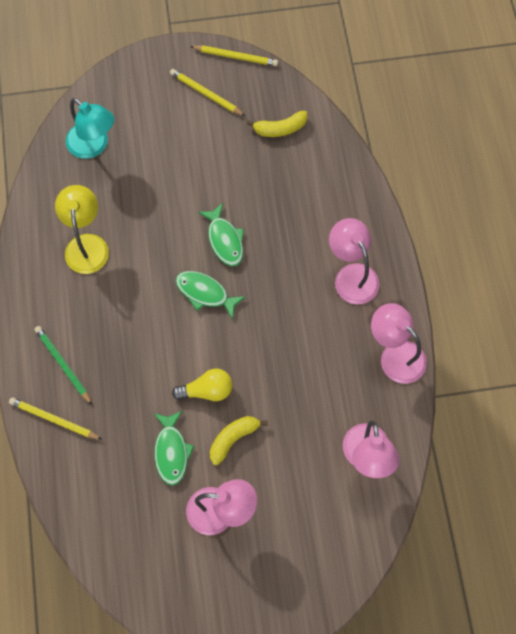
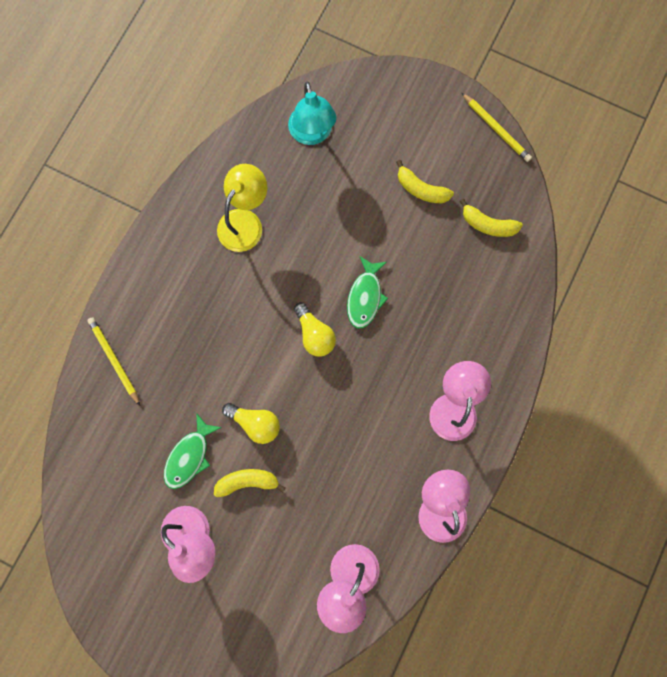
camera: 35 degrees right, 10 degrees up
(63, 365) = (154, 317): green pencil -> none
(205, 293) = (314, 334): green fish -> yellow light bulb
(206, 94) = (444, 148): yellow pencil -> none
(210, 134) = (421, 189): none -> yellow banana

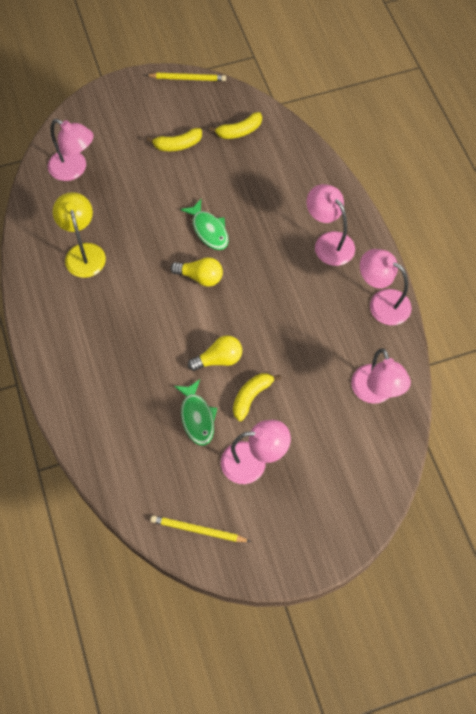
camera: 45 degrees left, 15 degrees down
(114, 360) = (82, 407): yellow pencil -> yellow pencil (198, 530)
(312, 134) = (74, 169): turquoise lamp -> pink lamp

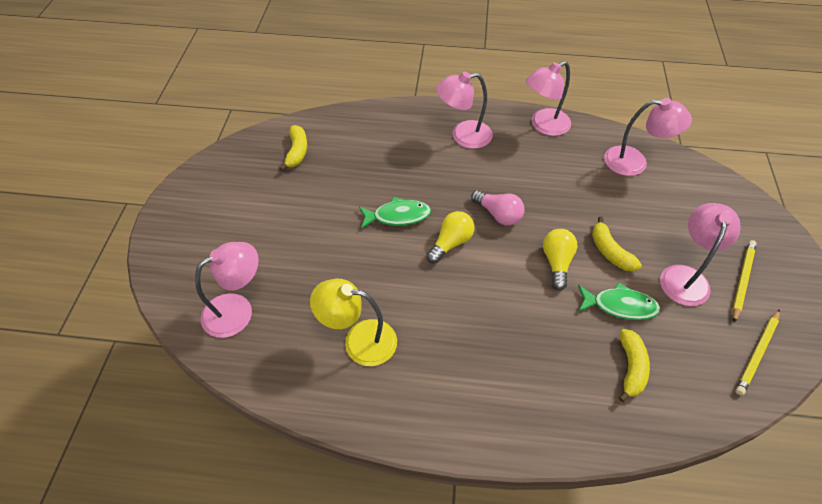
camera: 65 degrees left, 10 degrees down
(178, 145) = (276, 204): yellow banana -> yellow banana (630, 368)
(187, 78) = (201, 167): yellow pencil -> yellow pencil (742, 280)
(248, 300) = (498, 214): none -> pink light bulb

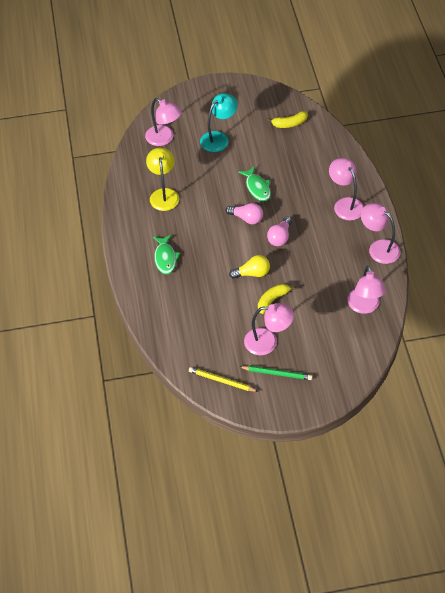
camera: 75 degrees right, 0 degrees up
(278, 236) = (219, 138): none -> turquoise lamp
(451, 243) = (246, 218): yellow light bulb -> pink light bulb
(620, 306) = (231, 309): green fish -> green fish (165, 258)
(630, 368) = (189, 318): yellow banana -> none
(742, 280) = (277, 373): yellow pencil -> green pencil

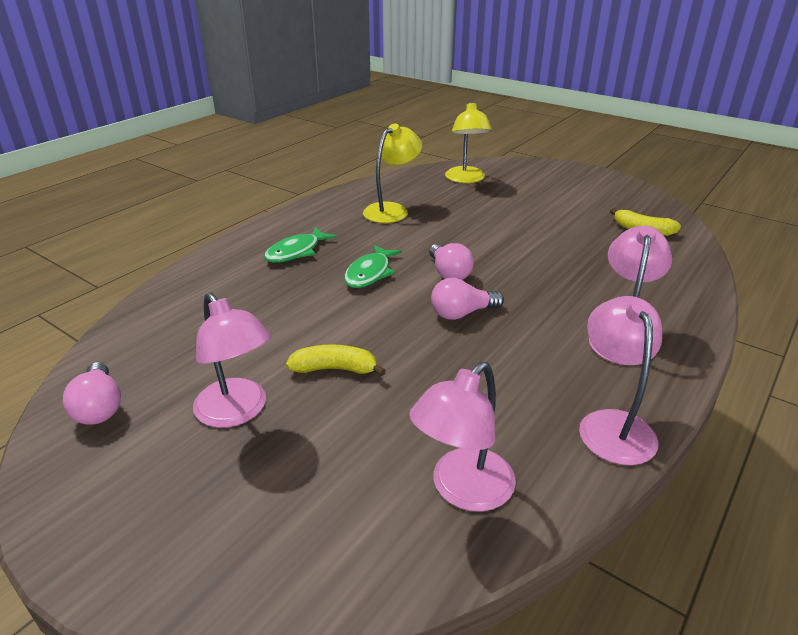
camera: 45 degrees right, 20 degrees down
(164, 139) = (466, 179): pink lamp -> yellow lamp
(219, 138) = (528, 203): turquoise lamp -> none
(222, 381) = (99, 407): yellow pencil -> pink light bulb
(252, 273) = (362, 324): yellow light bulb -> none
(257, 188) = (509, 257): green fish -> green fish (370, 273)
(277, 373) = (169, 464): green pencil -> none

